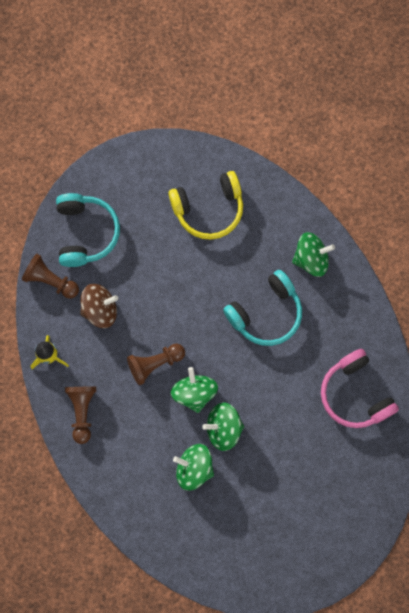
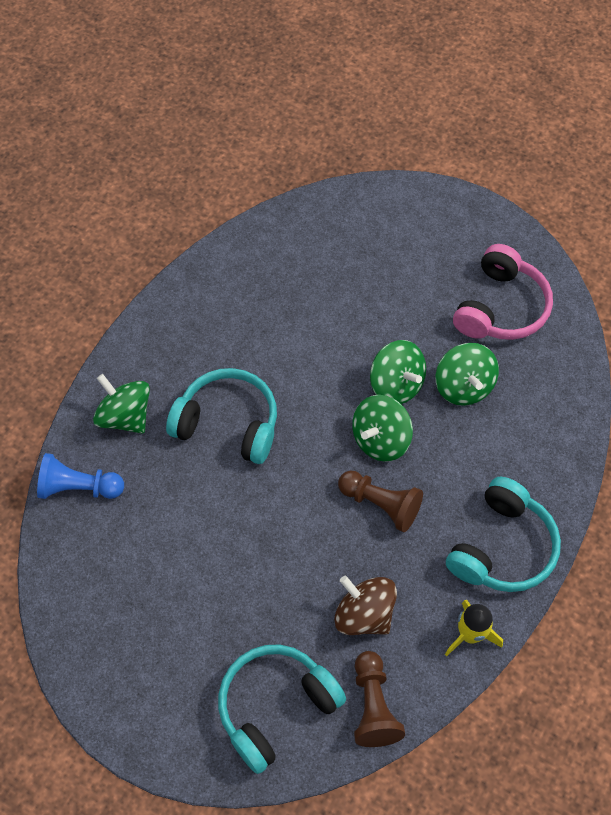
camera: 125 degrees left, 15 degrees down
(82, 411) = (502, 547): brown pawn -> turquoise headphones
(208, 209) = (136, 572): yellow headphones -> none
(281, 208) = (79, 487): none -> blue pawn
(355, 394) = (255, 284): pink headphones -> pink headphones (501, 307)

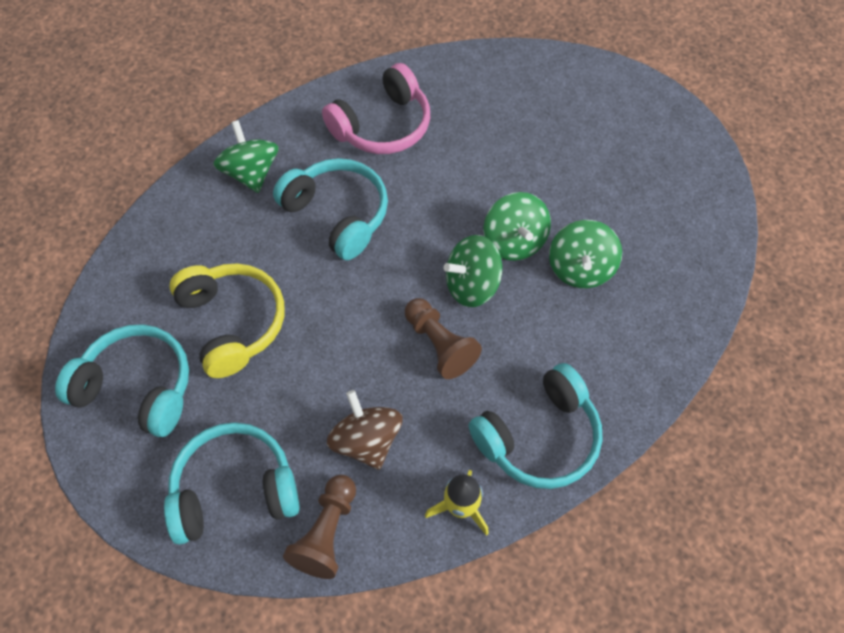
camera: 25 degrees right, 0 degrees up
(79, 487) = (176, 217): blue pawn -> none
(137, 659) = (137, 387): none -> turquoise headphones
(189, 564) = (232, 323): none -> yellow headphones
(501, 307) = (657, 210): pink headphones -> pink headphones (382, 126)

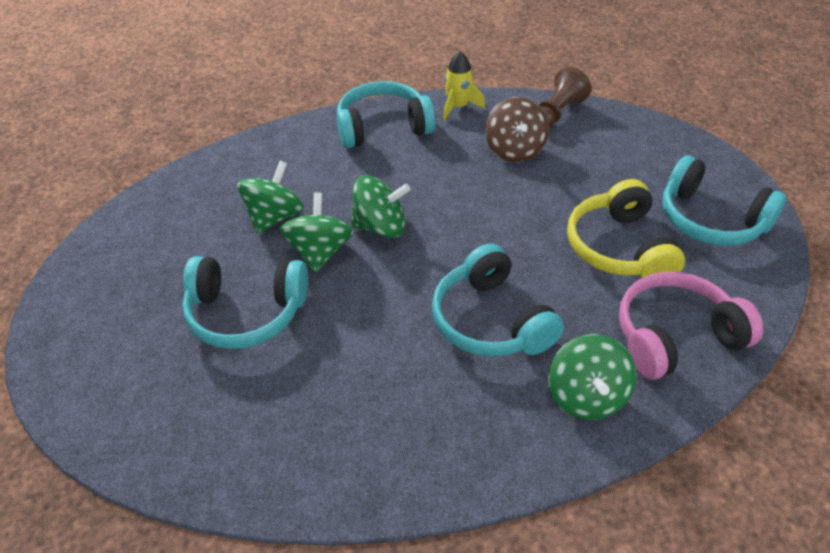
camera: 160 degrees left, 15 degrees down
(234, 490) = (623, 145): turquoise headphones -> turquoise headphones (246, 313)
(382, 126) = (400, 416): pink headphones -> pink headphones (675, 337)
(439, 345) = (431, 192): brown pawn -> none

